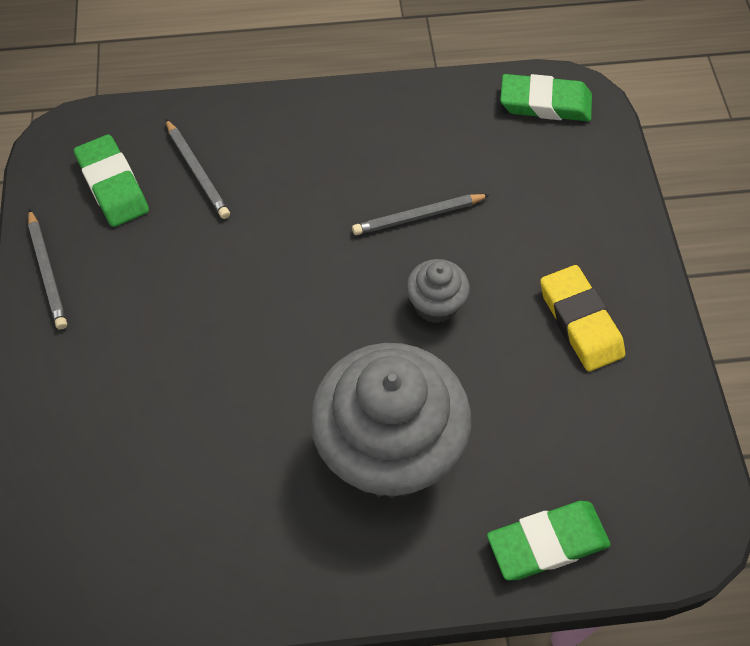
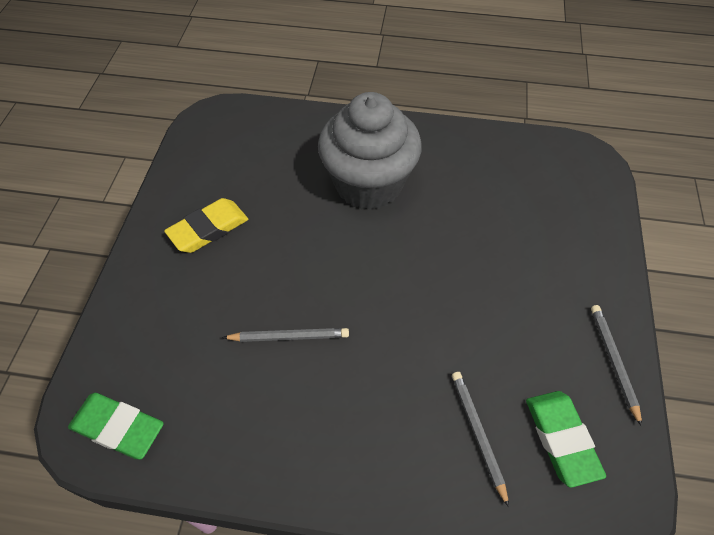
camera: 165 degrees left, 5 degrees down
(435, 305) = (304, 263): grey cupcake -> none
(547, 542) = (295, 125): green eraser -> none
(580, 321) = (208, 229): yellow eraser -> yellow eraser turned 60 degrees clockwise

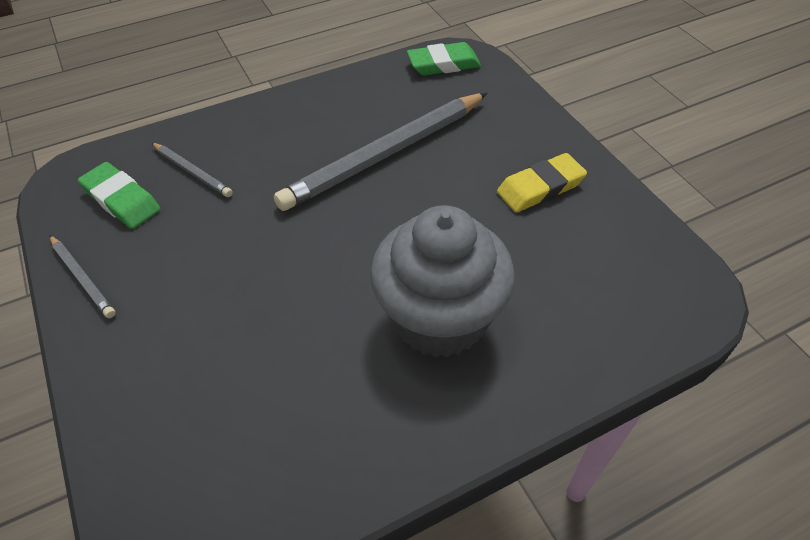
camera: 145 degrees right, 5 degrees down
(208, 229) = (540, 187): yellow eraser -> yellow eraser turned 45 degrees clockwise
(289, 336) = (385, 155): grey pencil -> grey pencil, size x2.21

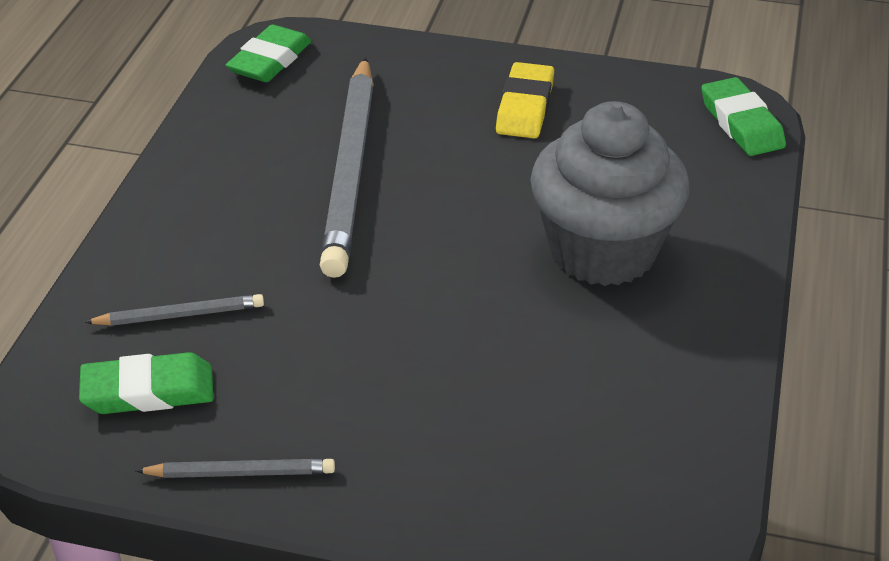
camera: 50 degrees left, 10 degrees down
(676, 309) = (741, 123): none -> green eraser

